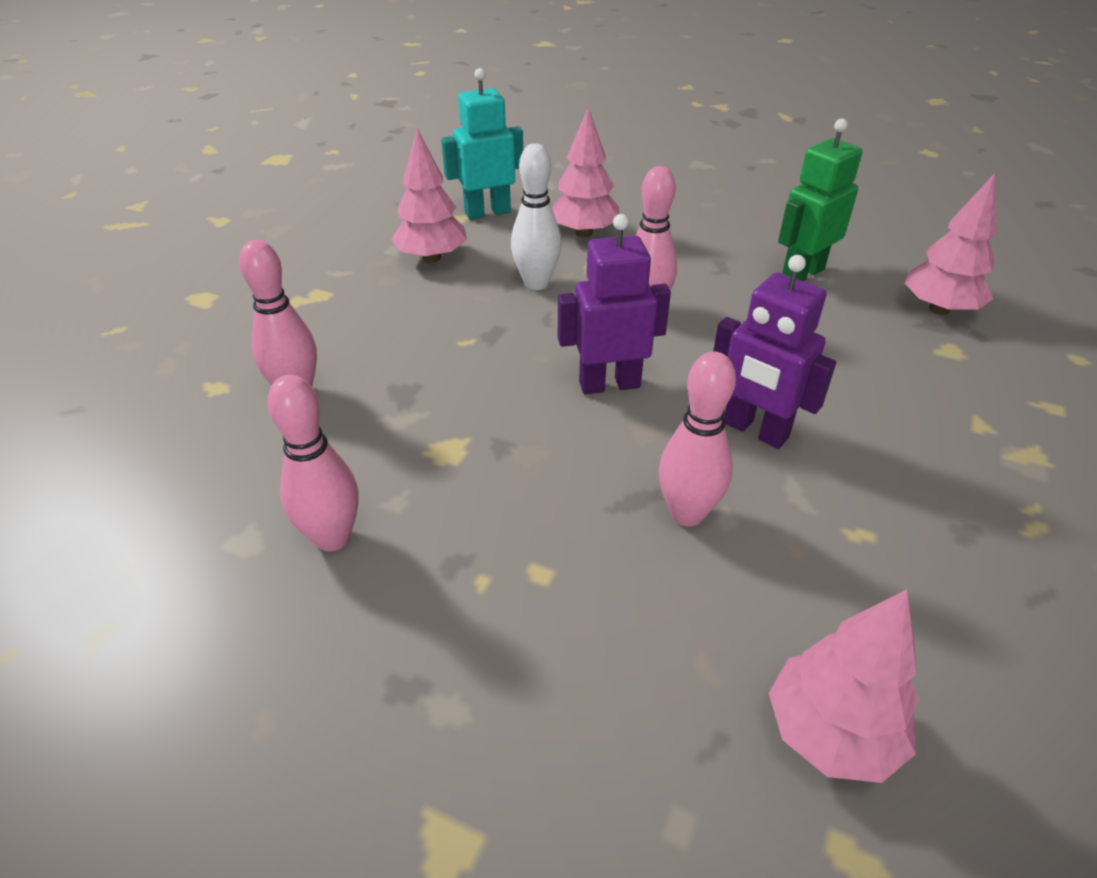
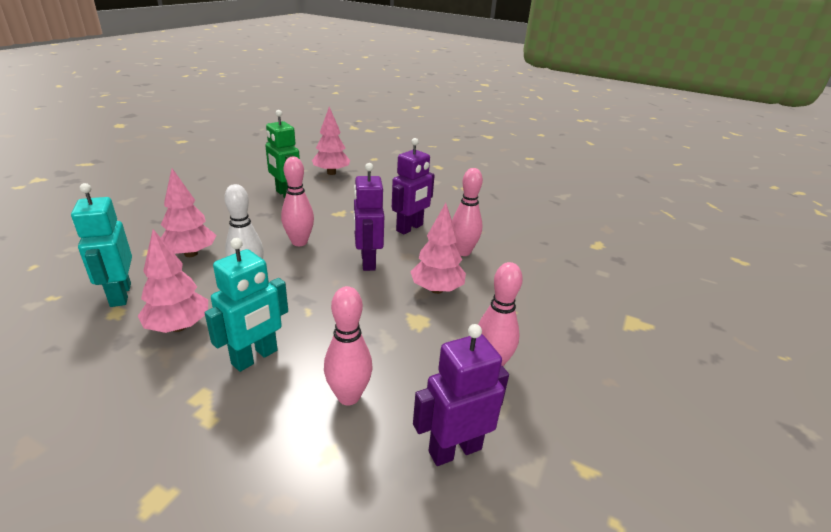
camera: 90 degrees left, 10 degrees down
(184, 489) = (454, 450): none -> purple robot
(375, 315) = (255, 357): none -> turquoise robot
(831, 733) = (558, 240): pink tree -> pink tree (437, 289)

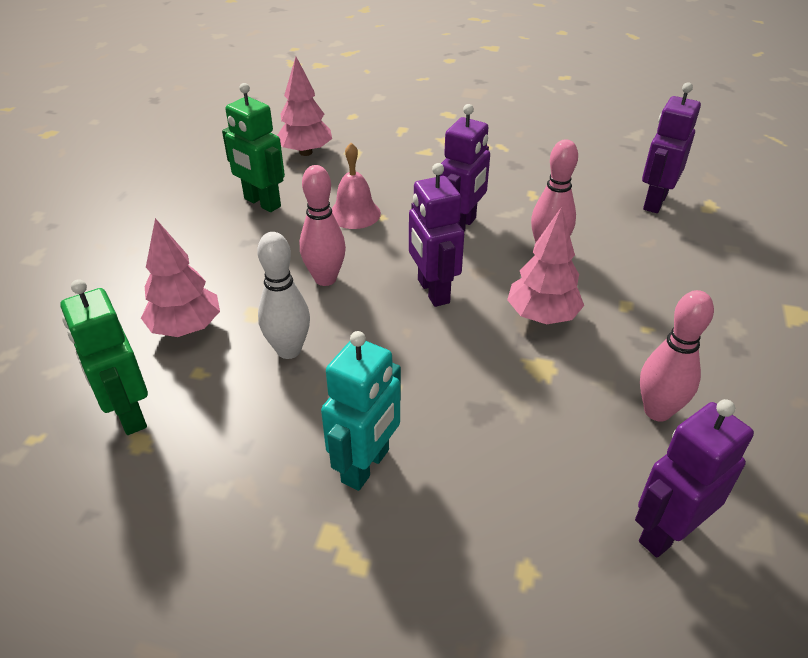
camera: 10 degrees left, 10 degrees up
(120, 295) = (128, 414): turquoise robot -> green robot
(179, 326) = (240, 444): pink tree -> none
(342, 210) = (354, 213): none -> pink bell
(348, 396) = (510, 493): pink bowling pin -> none
(557, 236) = (654, 202): none -> purple robot

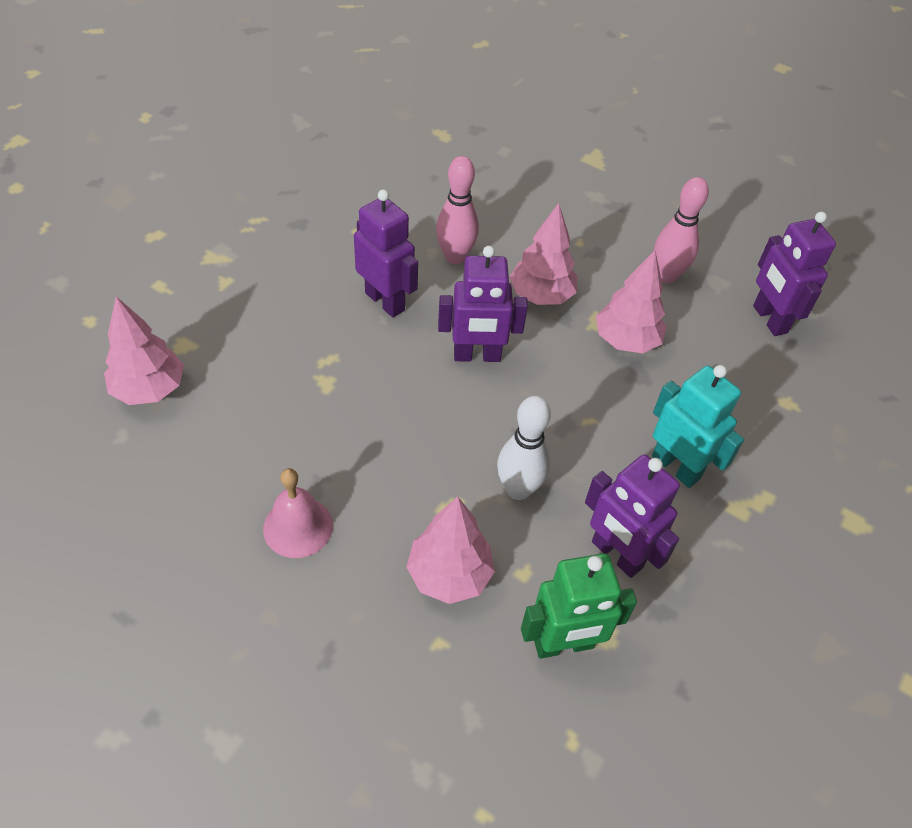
camera: 75 degrees left, 10 degrees up
(262, 203) = (241, 459): green robot -> none
(325, 279) = (420, 433): pink bowling pin -> none
(354, 213) = (314, 378): pink bell -> pink bell (298, 527)
(525, 393) = (626, 341): none -> pink tree
(654, 202) = (418, 161): purple robot -> purple robot (616, 555)

